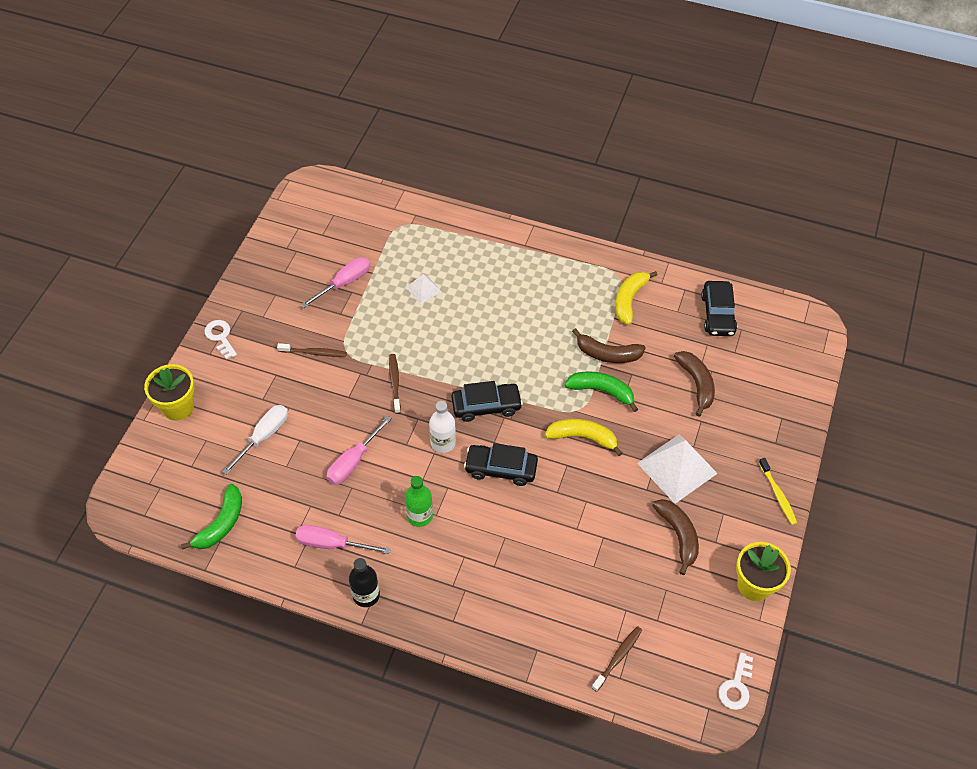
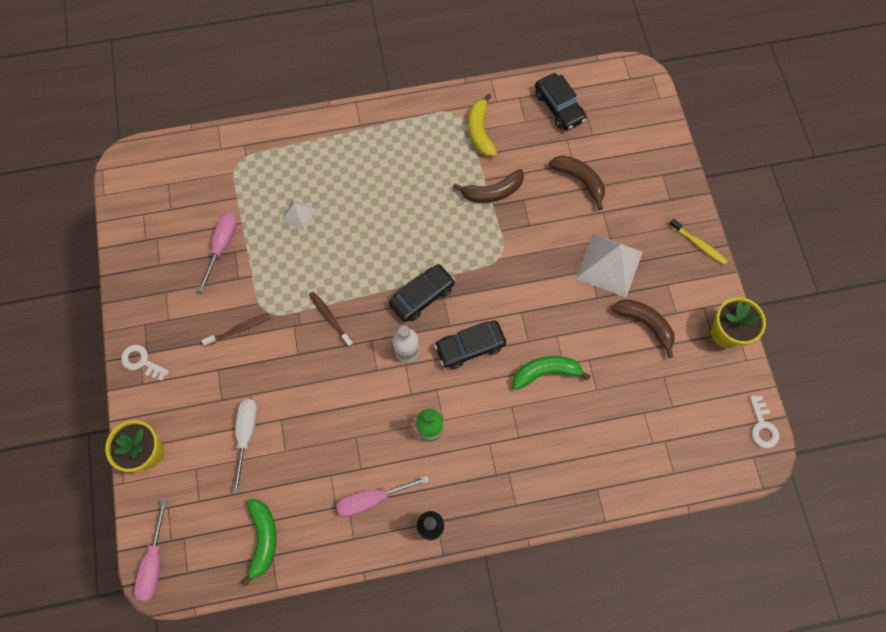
camera: 30 degrees left, 15 degrees up
(353, 461) = (341, 412): pink screwdriver -> pink screwdriver (154, 562)
(582, 437) = (519, 280): yellow banana -> none
(601, 391) = (508, 229): green banana -> green banana (545, 372)
(618, 657) = (662, 457): brown toothbrush -> none

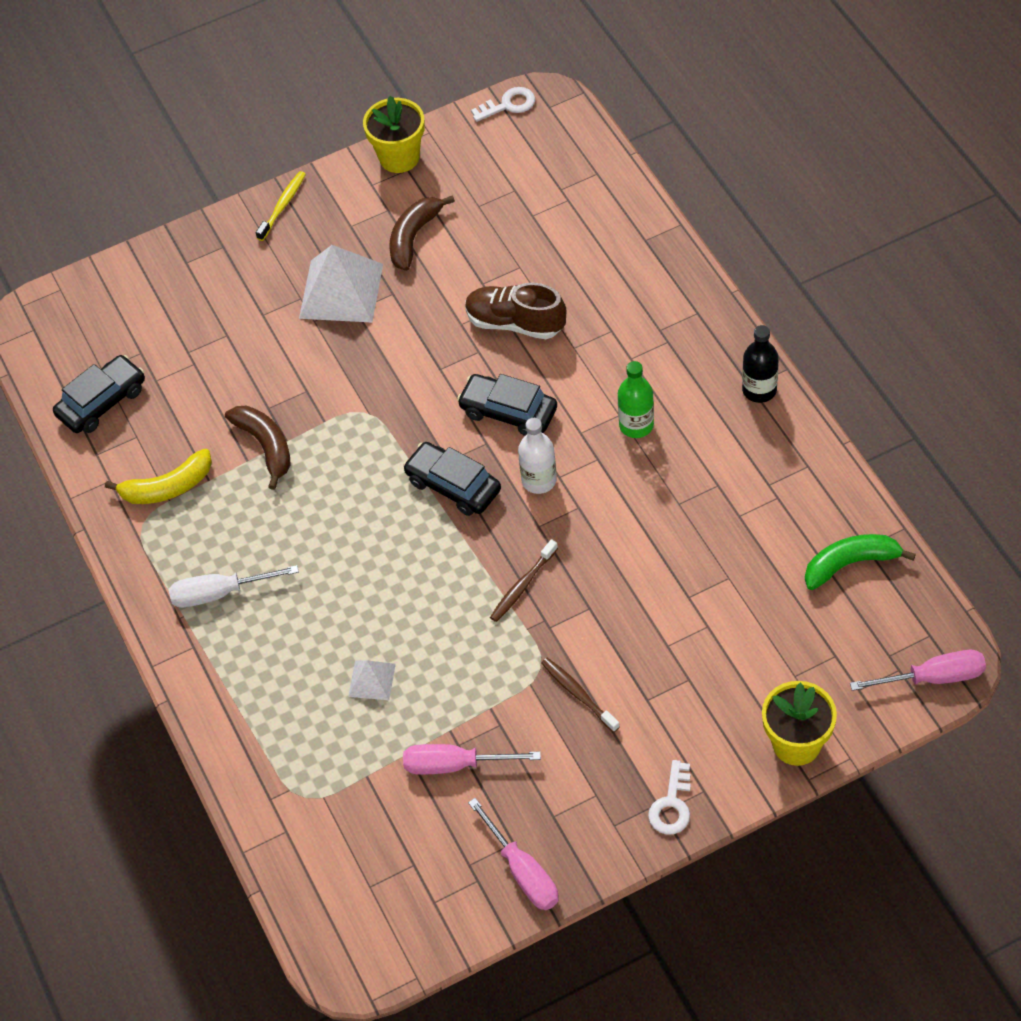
camera: 100 degrees left, 15 degrees down
(246, 435) = (725, 630): white screwdriver -> white screwdriver (219, 593)
(372, 499) = (751, 461): pink screwdriver -> pink screwdriver (523, 871)
(470, 346) = (508, 412): black car -> black car turned 150 degrees clockwise
(545, 372) = (515, 323): green banana -> brown shoe
(580, 180) = (220, 350): brown banana -> none

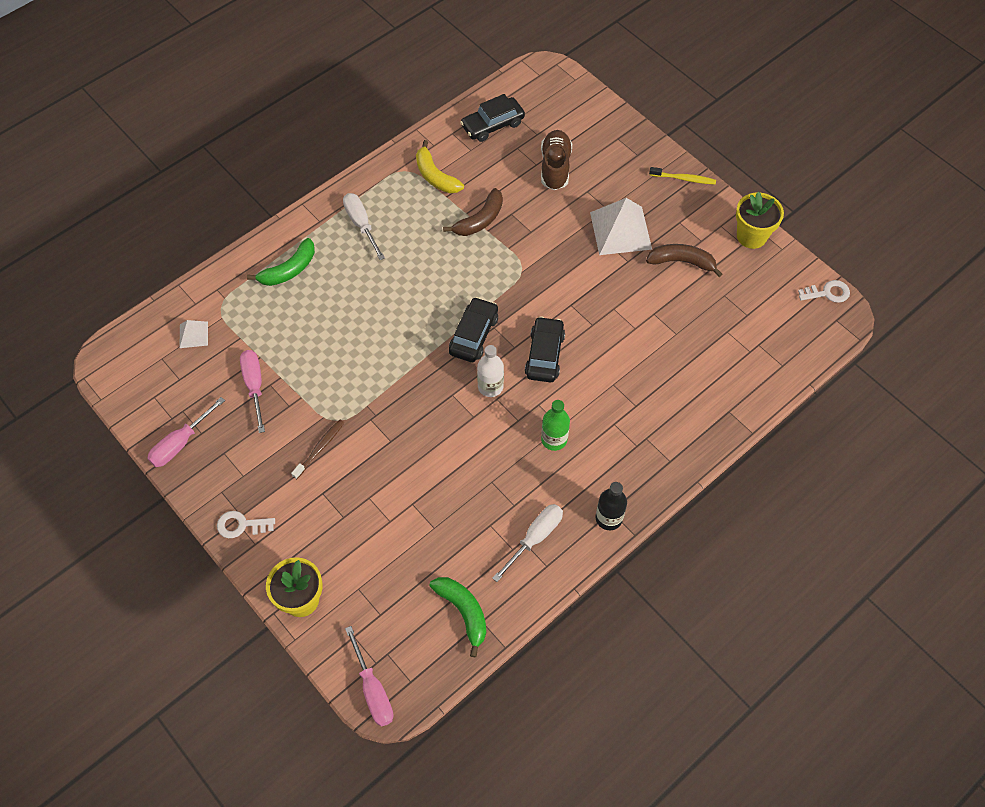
camera: 70 degrees right, 5 degrees up
(102, 402) = (492, 125): black car -> black car turned 120 degrees clockwise
(268, 697) = (289, 270): none -> green banana
(372, 680) = (311, 324): white pyramid -> white pyramid (193, 334)
(508, 105) = (828, 293): white key -> white key turned 60 degrees counterclockwise
(515, 323) = (624, 342): brown shoe -> brown shoe (555, 167)
(522, 586) = (400, 395): brown toothbrush -> none
(768, 471) = (535, 538): none -> white screwdriver

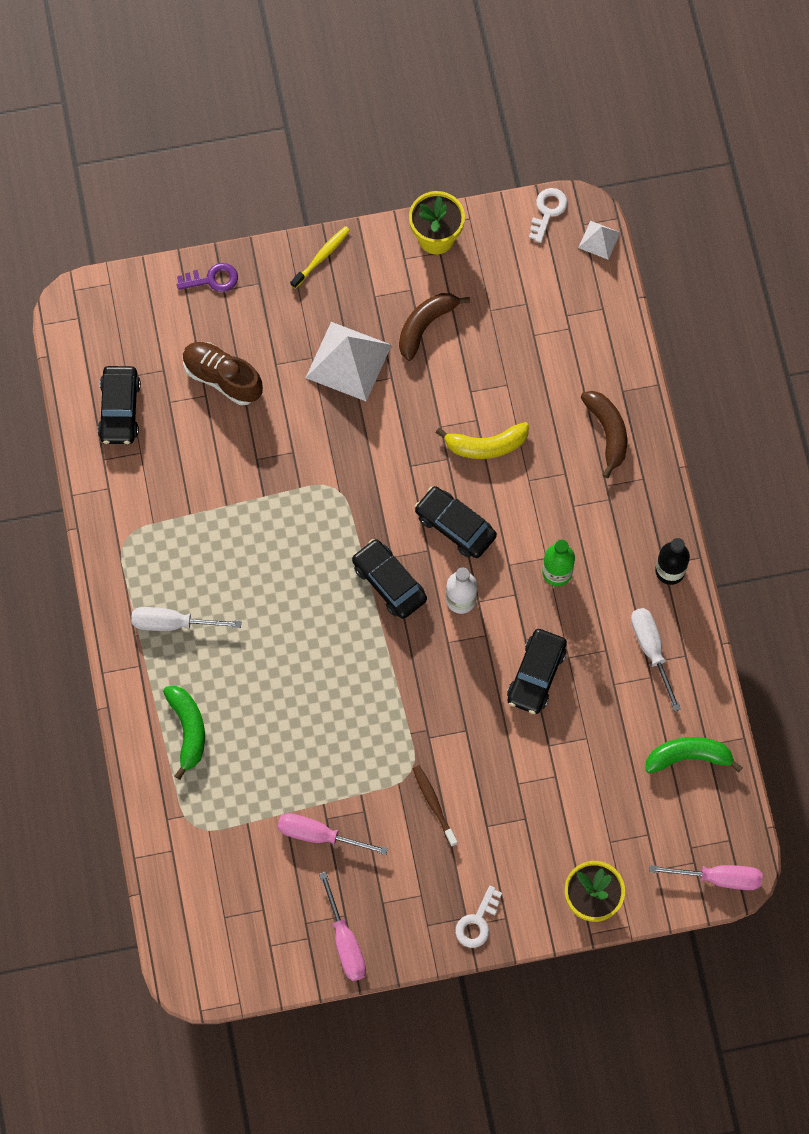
camera: 60 degrees left, 10 degrees up
(193, 334) = (213, 870): white pyramid -> white pyramid (599, 240)
(435, 176) = (154, 510): yellow banana -> yellow banana (486, 445)
(463, 466) = (536, 675): none -> black car
(480, 220) = (245, 496): brown banana -> brown banana (607, 432)
(620, 129) = (212, 279): none -> purple key

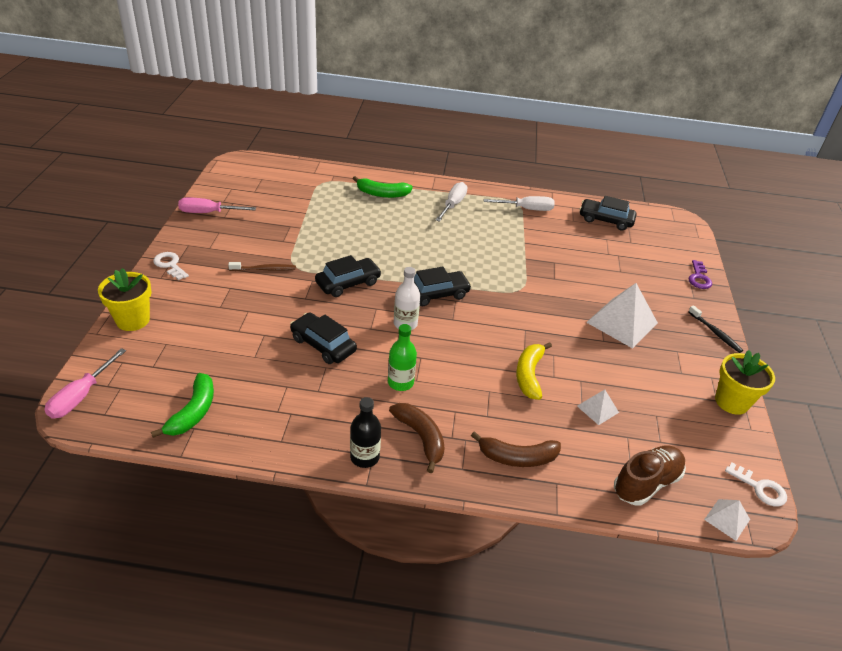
camera: 105 degrees right, 30 degrees down
(222, 378) = (620, 263): brown shoe -> brown shoe (646, 483)
(318, 835) = (282, 220): pink screwdriver -> none
(321, 256) = (715, 333): yellow toothbrush -> black toothbrush
(425, 325) = (647, 371): brown banana -> brown banana (420, 437)
(455, 526) = (466, 338): black car -> black car (348, 283)
(507, 368) = (597, 409): none -> white pyramid
(651, 650) = (300, 419): white screwdriver -> white screwdriver (526, 209)

